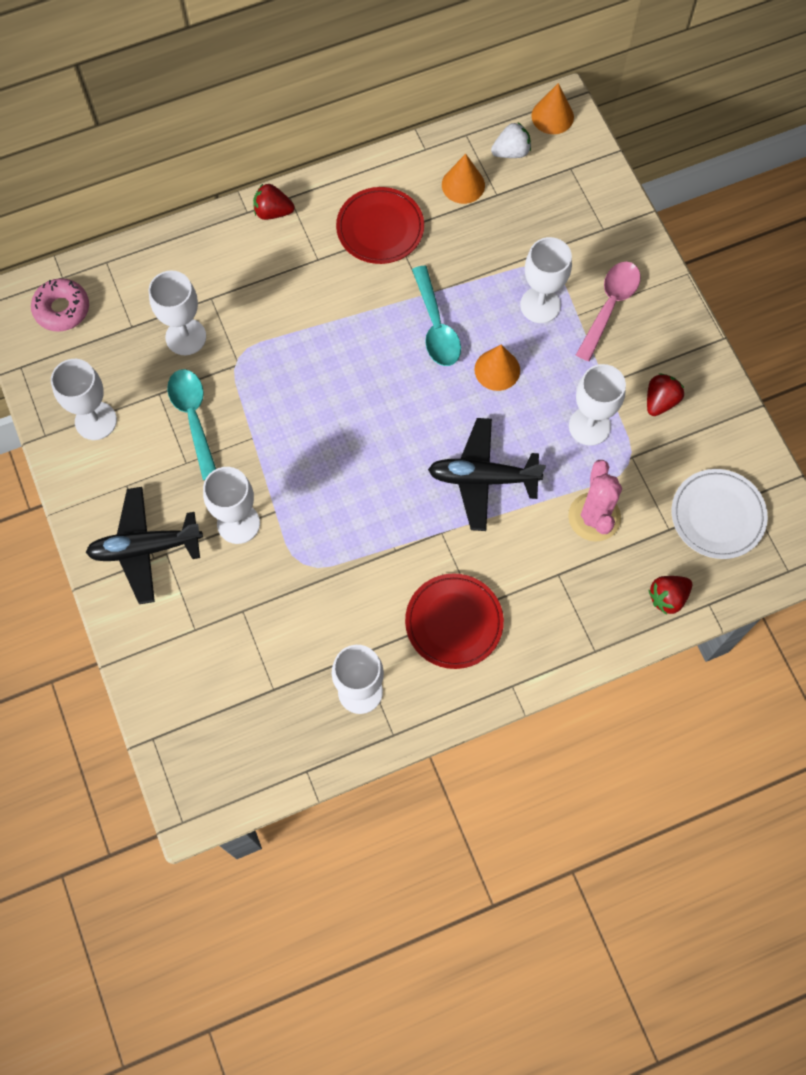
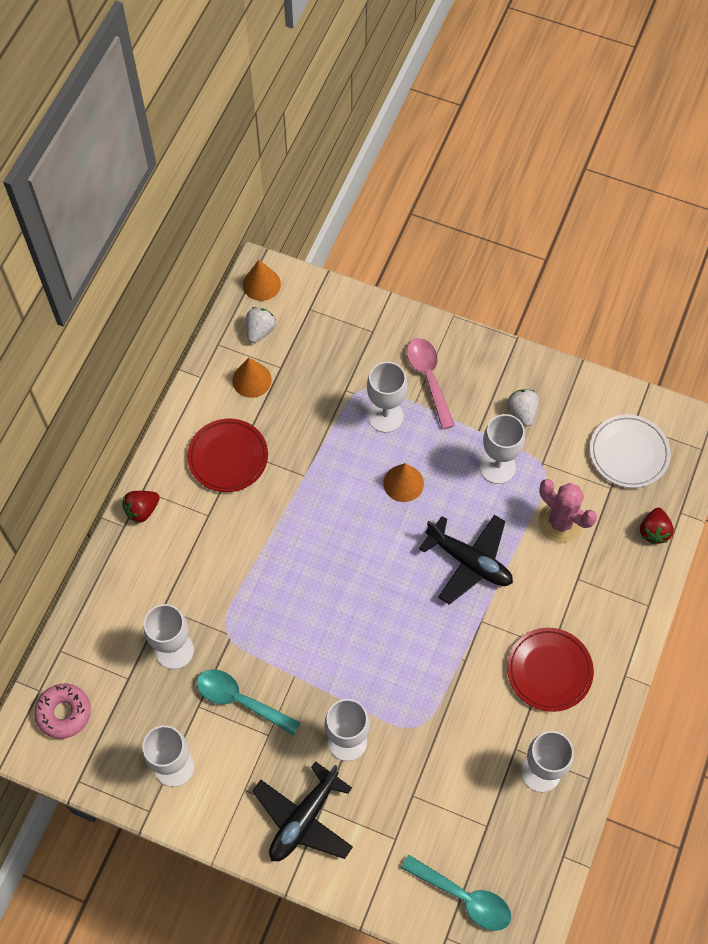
camera: 45 degrees left, 5 degrees down
(436, 326) = (334, 490): turquoise spoon -> turquoise spoon (463, 897)
(483, 478) = (469, 561): black plane -> black plane turned 105 degrees counterclockwise
(660, 401) = (522, 412): red strawberry -> white strawberry

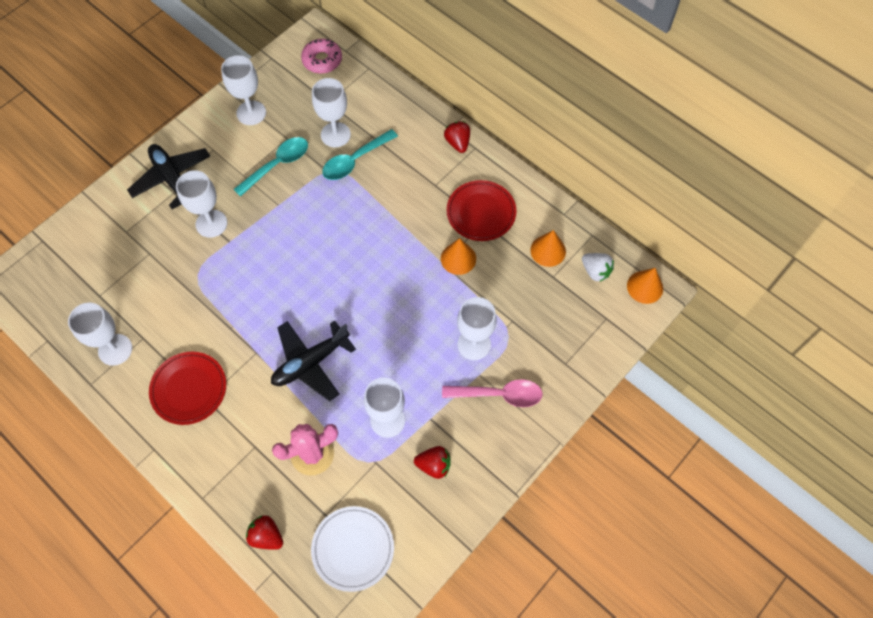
camera: 110 degrees right, 0 degrees up
(403, 483) = (404, 336): orange cone -> orange cone (458, 258)
(463, 897) = (61, 261): turquoise spoon -> turquoise spoon (355, 160)
(522, 412) = (434, 465): white strawberry -> red strawberry

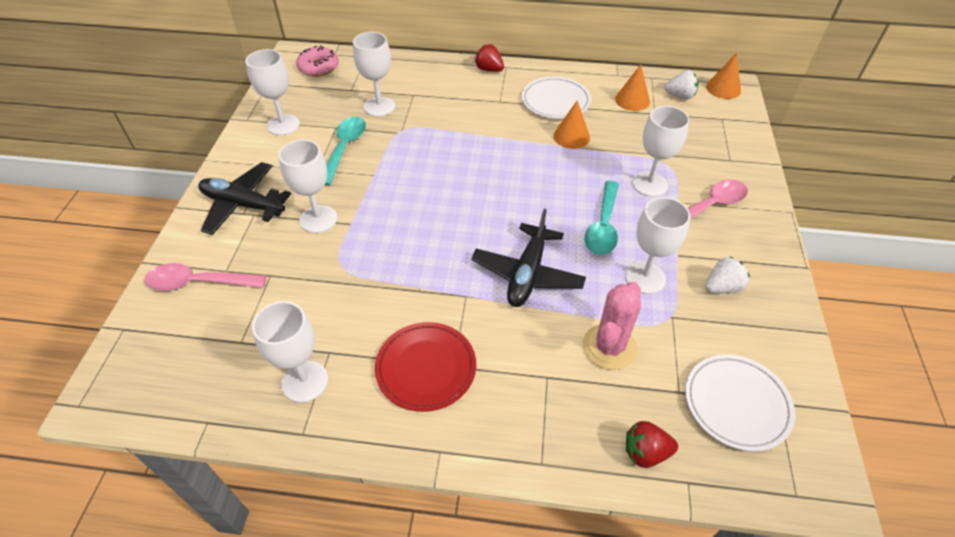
camera: 35 degrees left, 15 degrees down
(104, 231) = (198, 283): none -> pink spoon
(355, 160) = (414, 115): turquoise spoon -> turquoise spoon (603, 226)
(434, 465) = (722, 287): red strawberry -> white strawberry
(481, 212) = (555, 101): red plate -> white plate

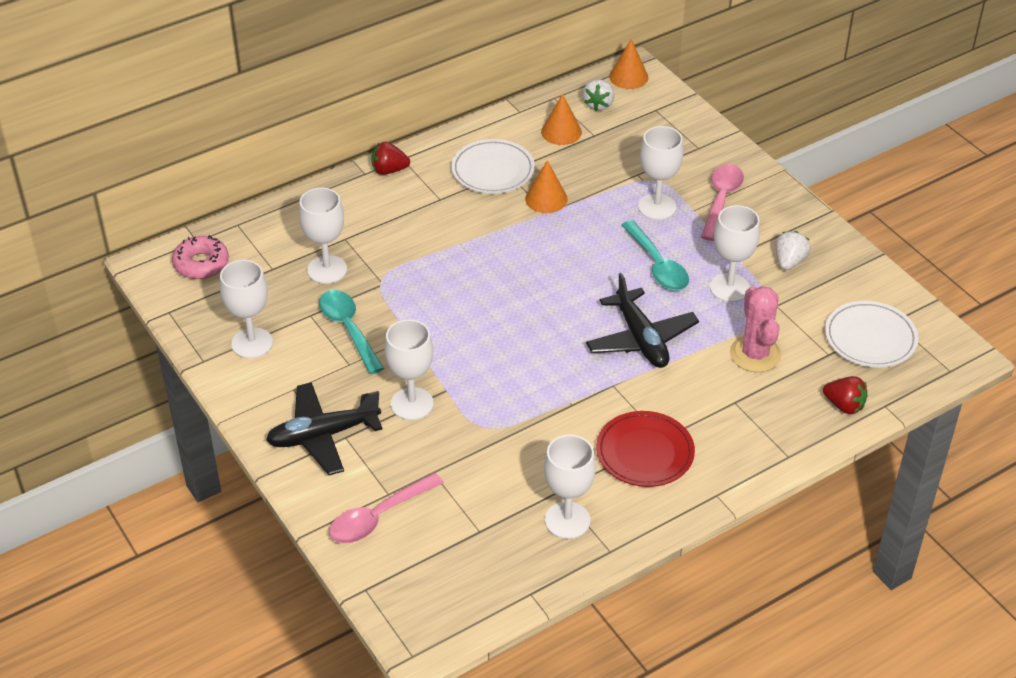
camera: 40 degrees left, 5 degrees down
(645, 452) = (844, 405): red strawberry -> red strawberry turned 105 degrees counterclockwise
(680, 96) = (598, 105): white strawberry -> white strawberry turned 135 degrees clockwise

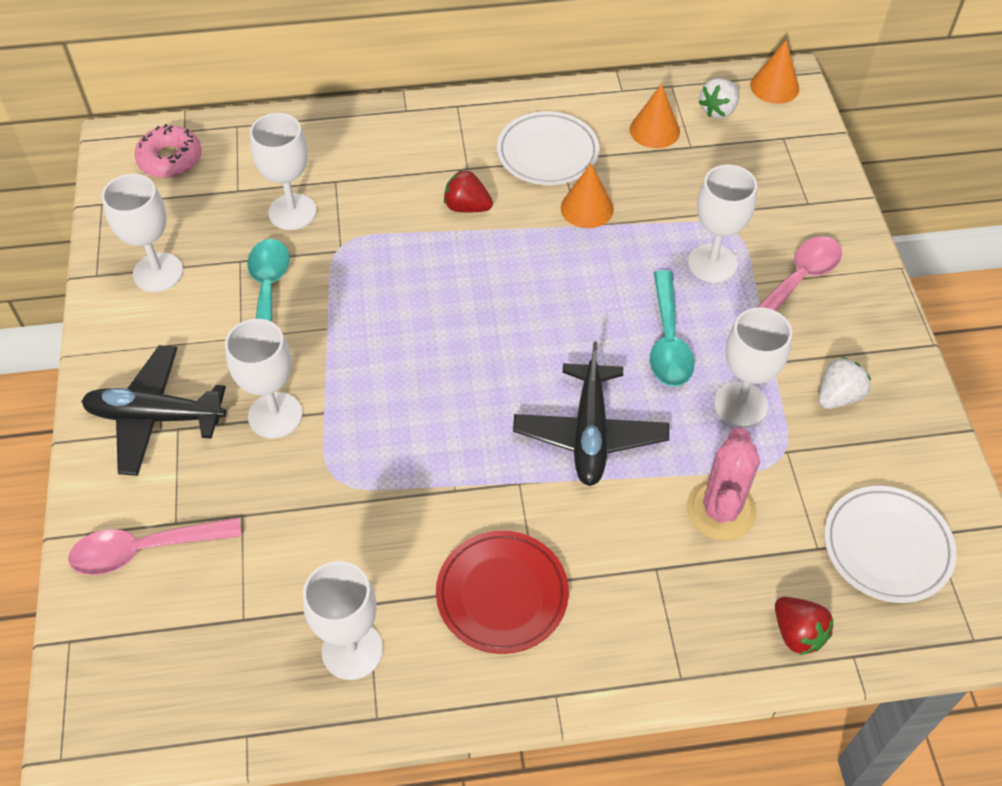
camera: 25 degrees right, 10 degrees up
(389, 170) = (434, 115): red strawberry -> red strawberry (467, 207)

